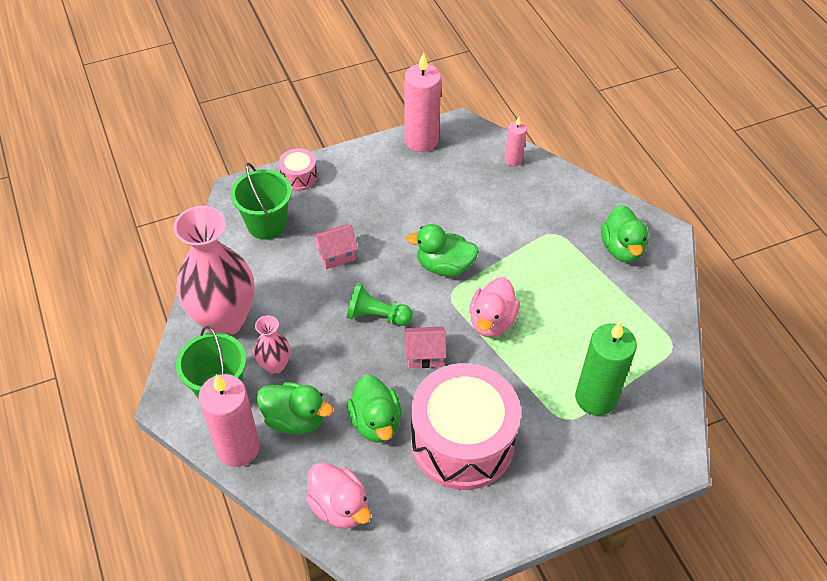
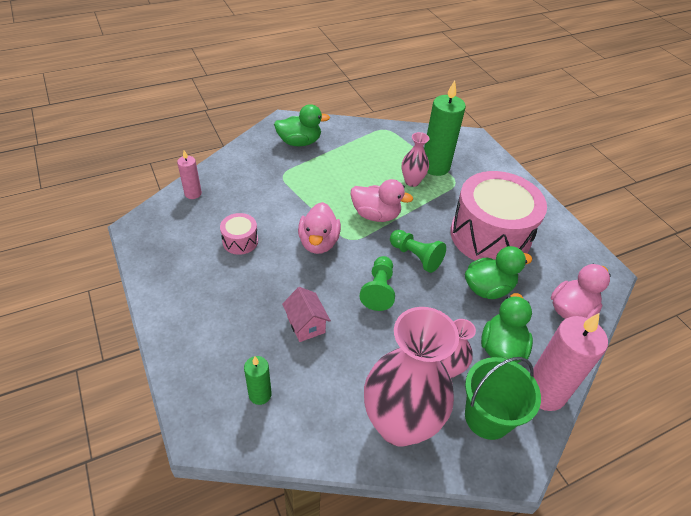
camera: 95 degrees left, 5 degrees down
(266, 224) = (260, 394): green bucket -> green candle
(299, 177) = (187, 367): pink drum -> pink drum (240, 241)
(421, 140) = (151, 257): pink candle -> none
(424, 355) = (415, 257): pink house -> green pawn
(444, 266) = (318, 242): green duck -> pink duck
(559, 366) = (412, 181): none -> pink vase

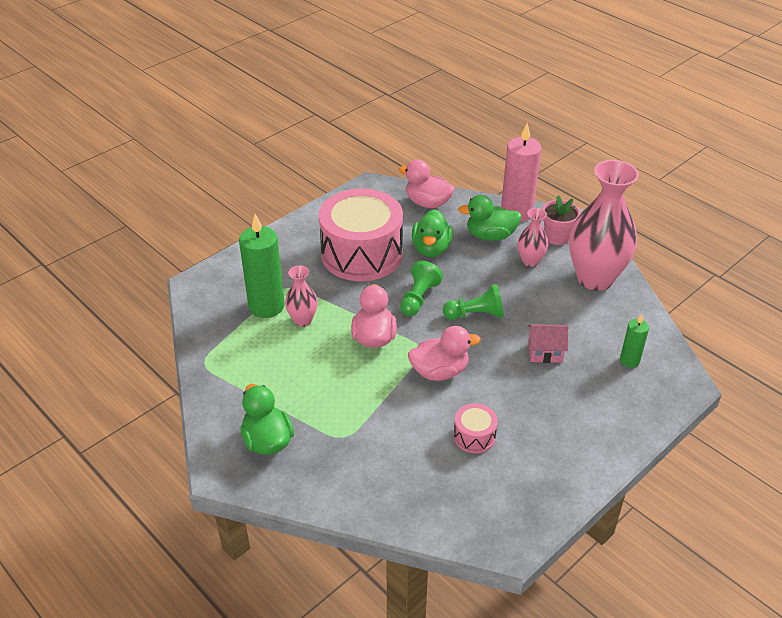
camera: 105 degrees left, 5 degrees down
(193, 193) = (422, 514): pink candle -> none
(306, 324) = (545, 352): pink house -> pink house turned 45 degrees clockwise
(487, 417) = (557, 237): green bucket -> pink flower pot
(488, 288) = (431, 249): green duck -> green duck turned 135 degrees counterclockwise

